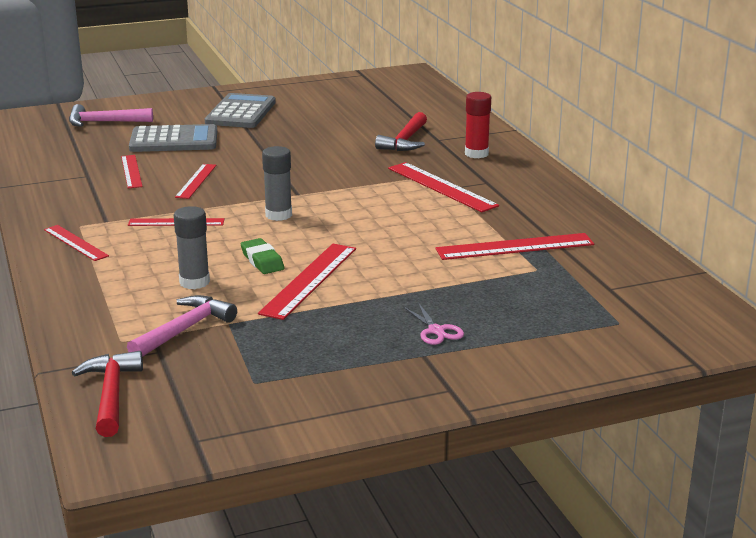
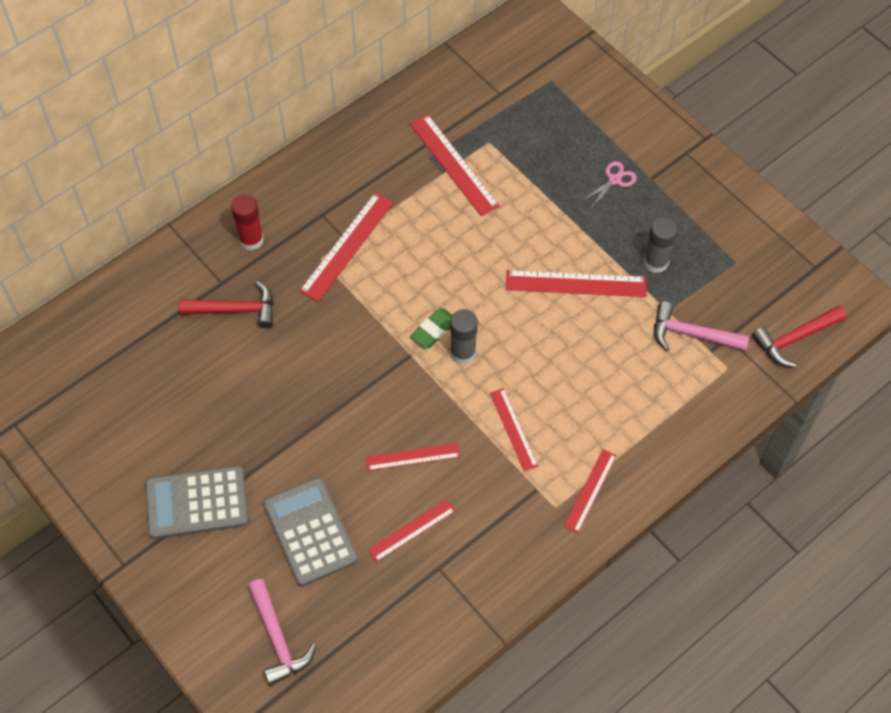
camera: 110 degrees left, 35 degrees up
(194, 282) = (617, 362): grey glue stick -> grey glue stick (656, 262)
(262, 261) = (558, 329): green eraser -> green eraser (434, 330)

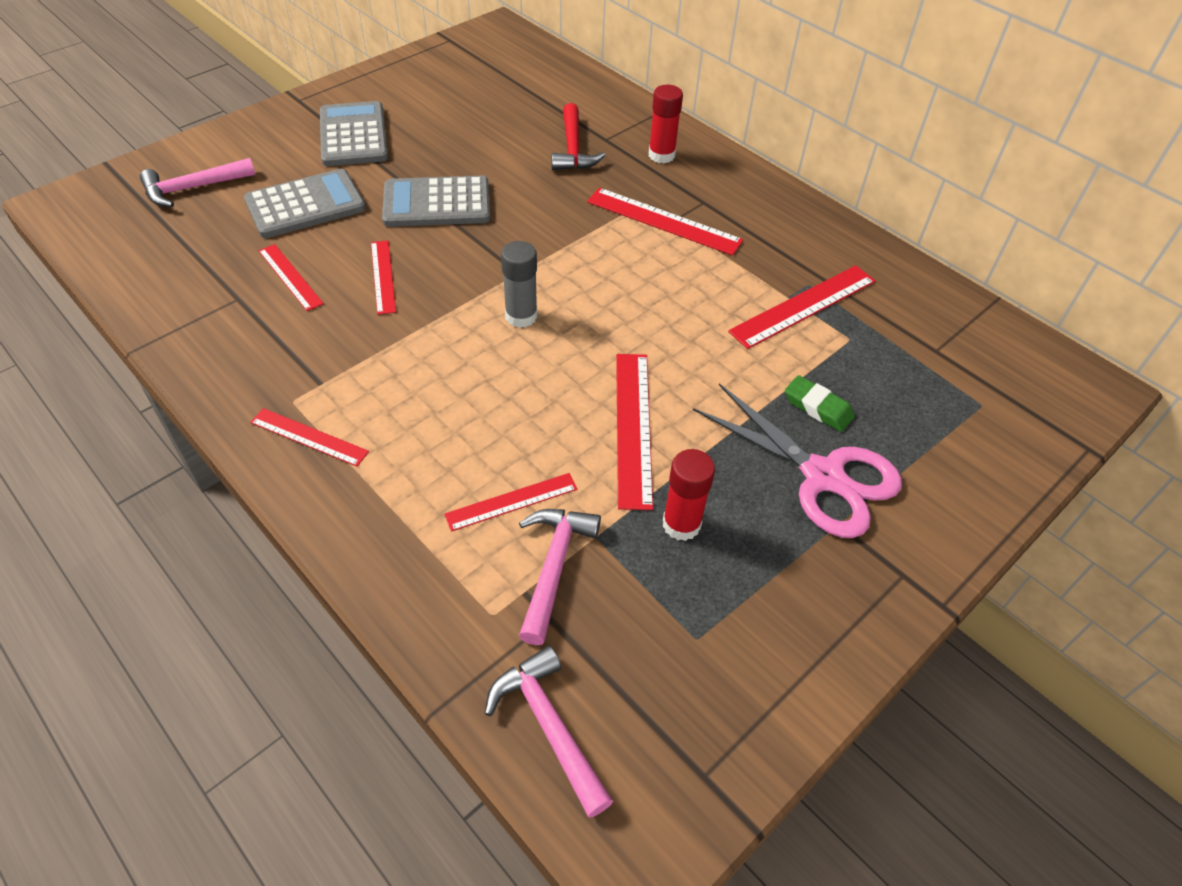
camera: 85 degrees right, 10 degrees down
(313, 421) = (437, 203): none -> grey calculator
(434, 330) = (552, 291): green eraser -> green eraser (817, 407)
(513, 429) = (410, 362): red ruler -> red ruler (511, 502)
(614, 180) = (823, 476): pink scissors -> pink scissors, size x2.26
(656, 262) = (681, 524): grey glue stick -> red glue stick
(794, 339) = (549, 726): red hammer -> pink hammer

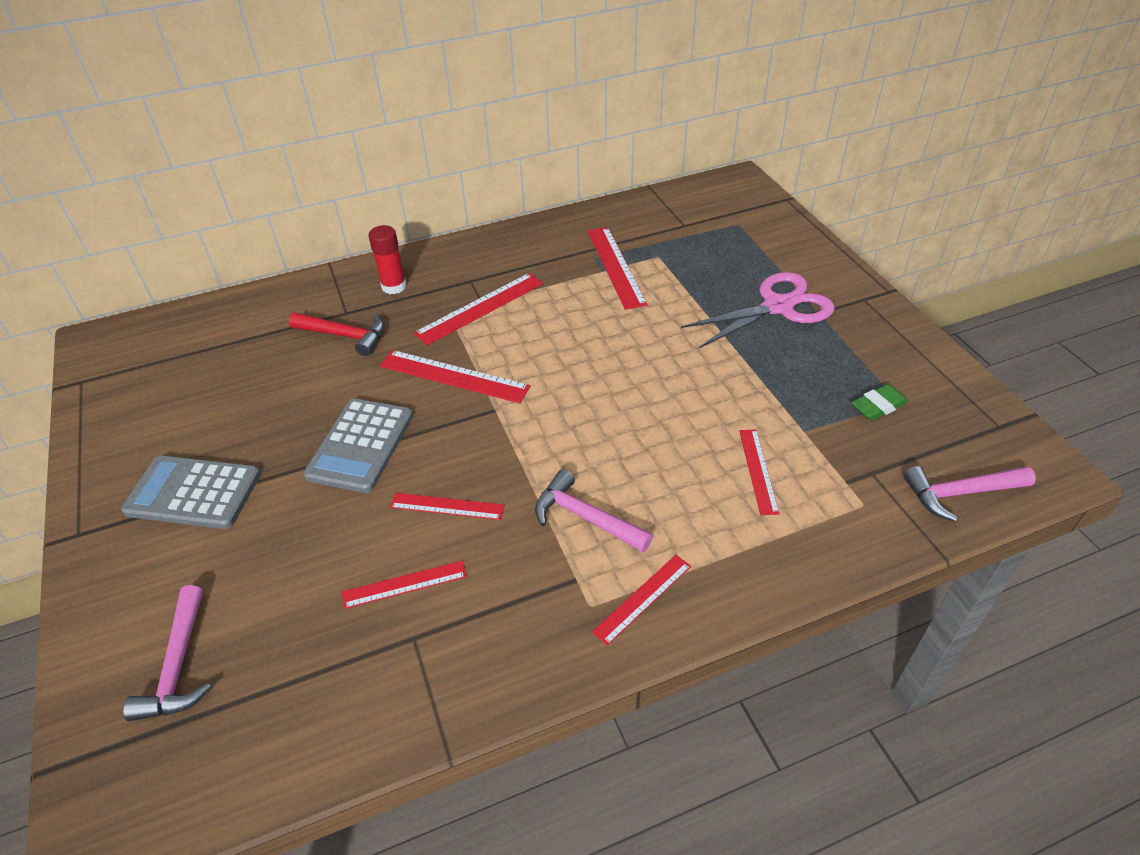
camera: 65 degrees left, 5 degrees down
(305, 205) = (290, 554): grey calculator -> none
(521, 316) = (552, 420): grey glue stick -> none
(554, 567) = (826, 460): pink hammer -> pink hammer (585, 517)
(633, 427) = (704, 384): red ruler -> red ruler (454, 376)
(681, 524) = (802, 383): red glue stick -> none
(817, 407) = (716, 290): green eraser -> green eraser (878, 406)

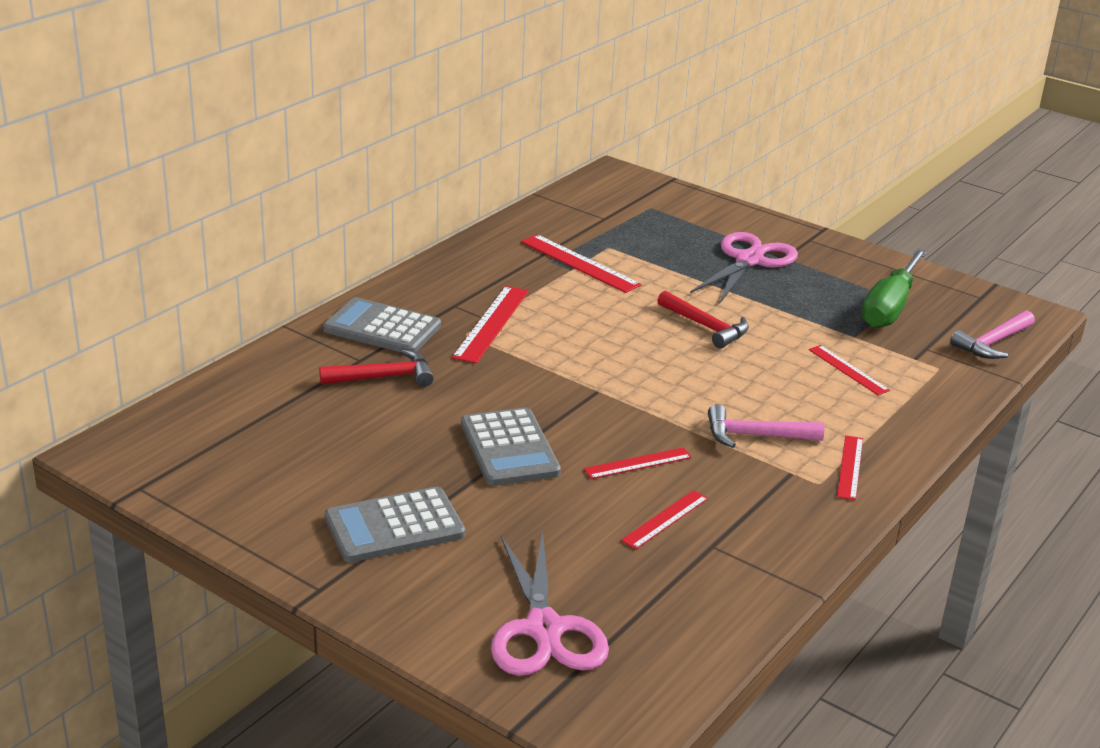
camera: 35 degrees left, 15 degrees down
(178, 666) = (544, 629): pink hammer -> pink scissors
(394, 286) = (382, 328): red glue stick -> grey calculator
(454, 376) = (531, 378): red ruler -> none
(662, 370) = (706, 327): none -> red hammer
(878, 406) = (890, 307): green eraser -> green screwdriver

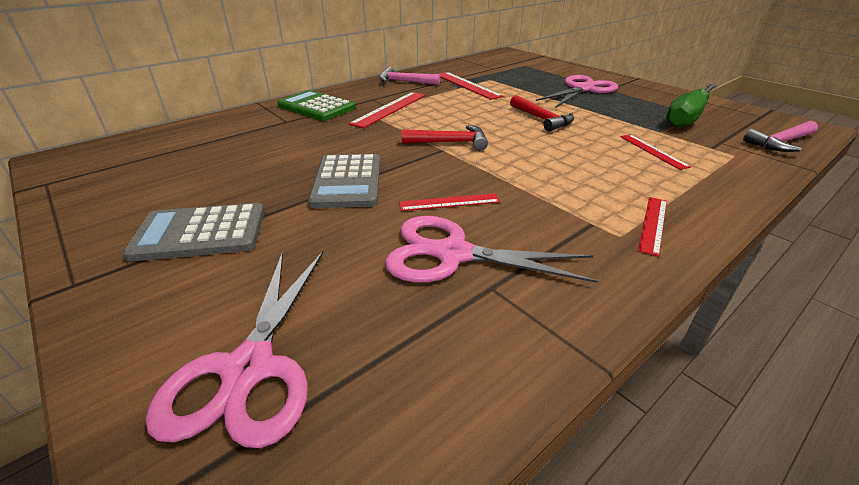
camera: 15 degrees right, 5 degrees up
(382, 328) = (316, 107): grey calculator -> green calculator
(384, 377) = (293, 131): red hammer -> red hammer (450, 142)
(665, 519) = (452, 254): red ruler -> pink scissors
(755, 435) = (563, 190): pink hammer -> pink hammer (404, 82)

